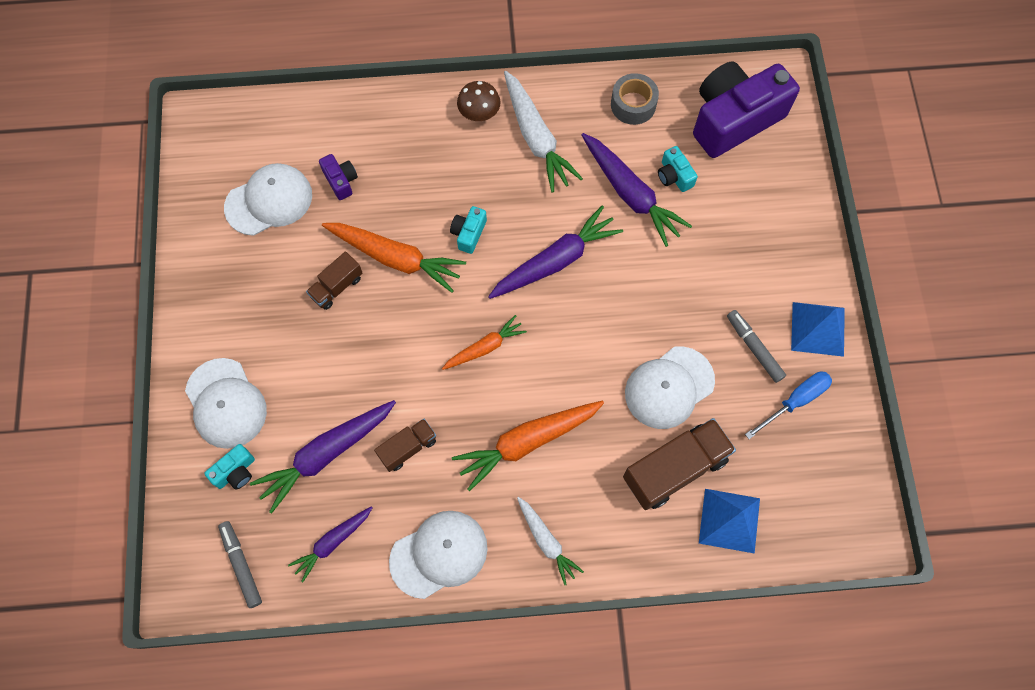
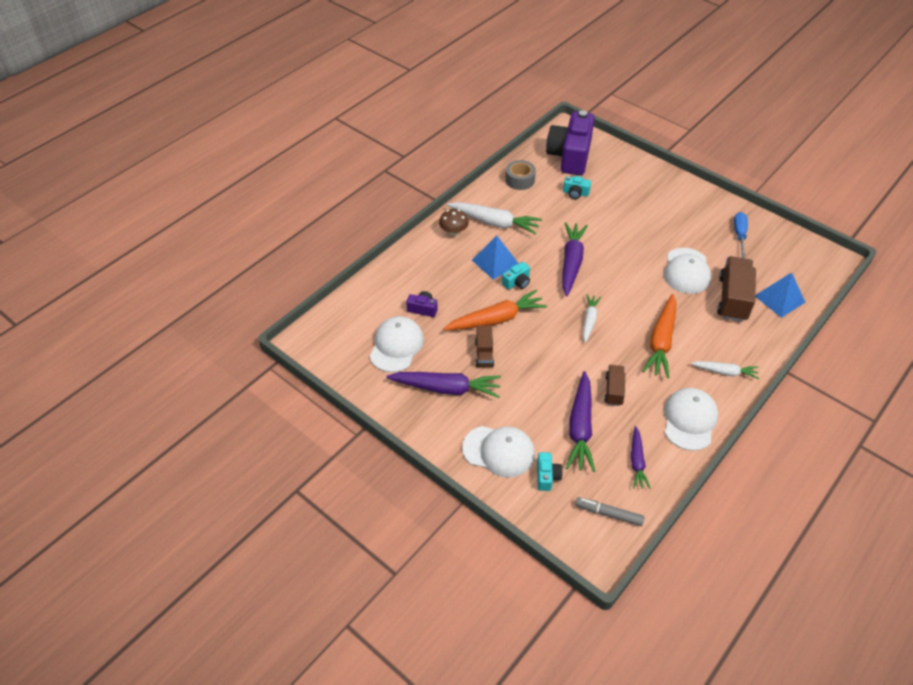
camera: 45 degrees left, 20 degrees down
(469, 233) = (517, 282): turquoise camera -> turquoise camera turned 105 degrees counterclockwise
(485, 347) = (589, 321): orange carrot -> white carrot
(630, 194) = (567, 213): purple carrot -> purple carrot (446, 388)
(754, 348) = (697, 230): grey marker -> none
(817, 329) = (710, 204): blue pyramid -> blue pyramid (495, 262)

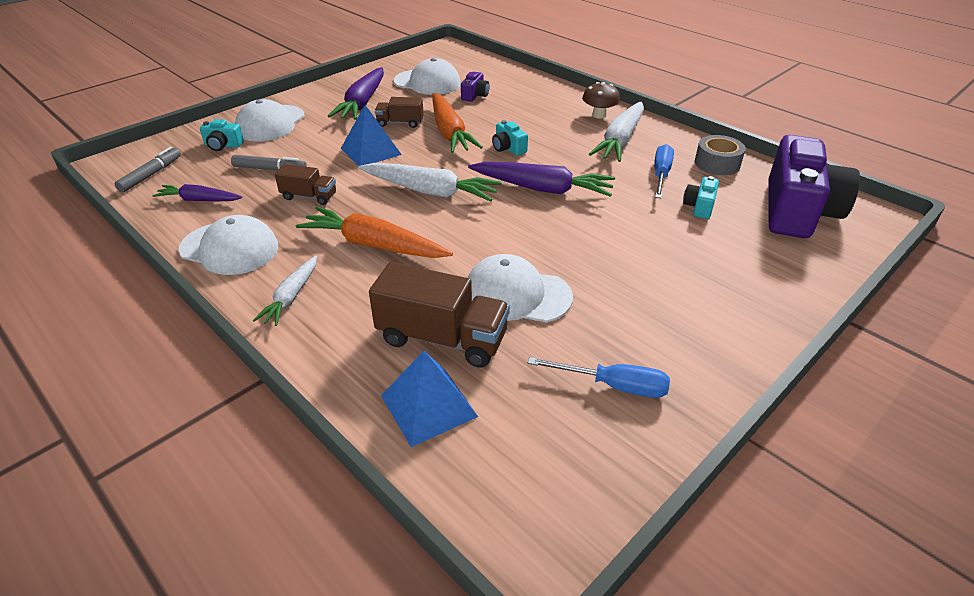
camera: 95 degrees right, 10 degrees down
(495, 262) = (546, 137): blue pyramid -> blue pyramid (371, 151)
(540, 206) = (661, 174): none -> blue screwdriver
(570, 156) = (797, 211): purple camera -> purple camera turned 90 degrees clockwise
(580, 427) = (270, 169): purple carrot -> grey marker
(589, 321) = (430, 191): white carrot -> white carrot, size x1.69

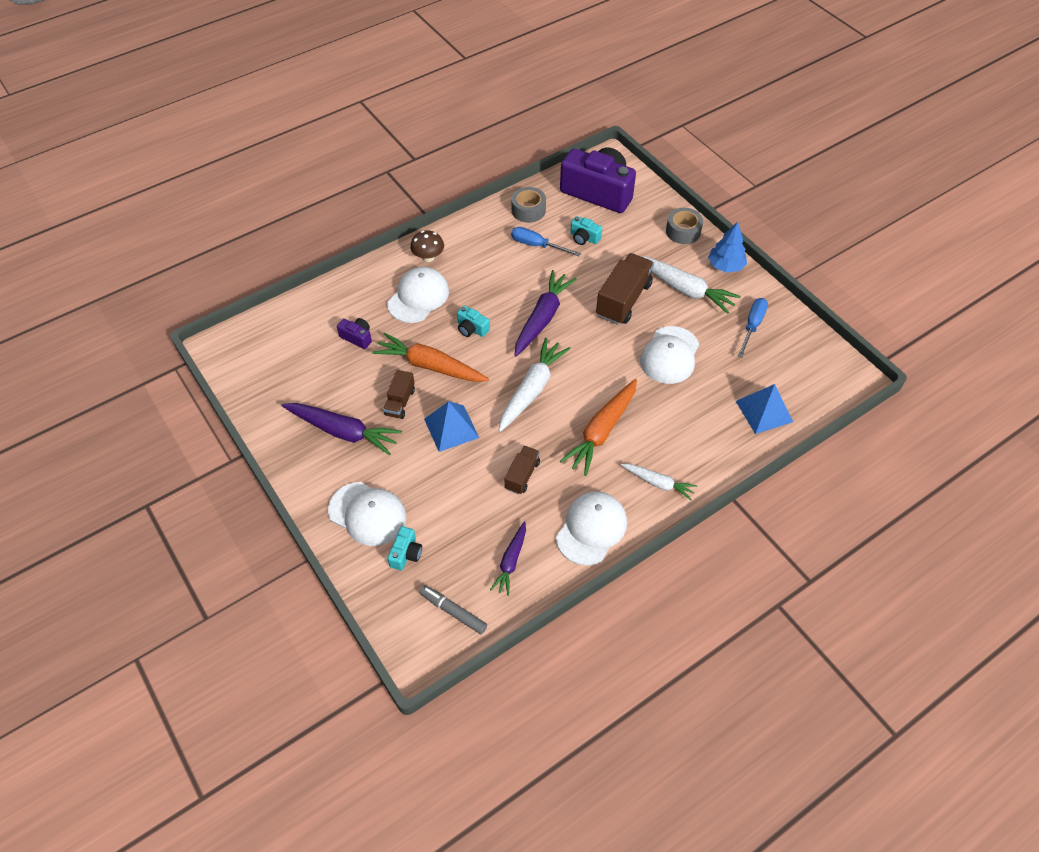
camera: 80 degrees left, 15 degrees up
(270, 169) = (466, 508): grey marker -> none
(427, 82) = (311, 373): white cap -> white cap (418, 297)
(442, 338) = (708, 399): brown truck -> brown truck (623, 300)
(449, 132) = (430, 366): orange carrot -> orange carrot turned 150 degrees counterclockwise
(508, 148) = (472, 329): turquoise camera -> turquoise camera turned 60 degrees clockwise
(620, 140) = (477, 255): white carrot -> white carrot (684, 289)
(736, 347) = (725, 266): none -> blue tree
(781, 294) = (683, 231): none -> grey tape

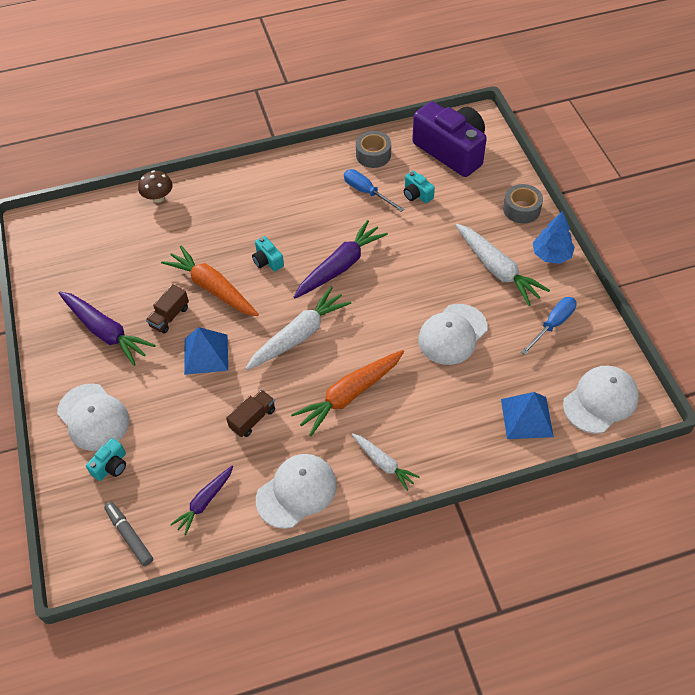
camera: 20 degrees right, 0 degrees up
(357, 337) = (158, 244): purple camera -> none
(418, 297) = (231, 218): white cap -> white cap (600, 401)
(428, 257) = (257, 181): brown mushroom -> brown mushroom (158, 198)
(623, 300) = (429, 266): brown truck -> none

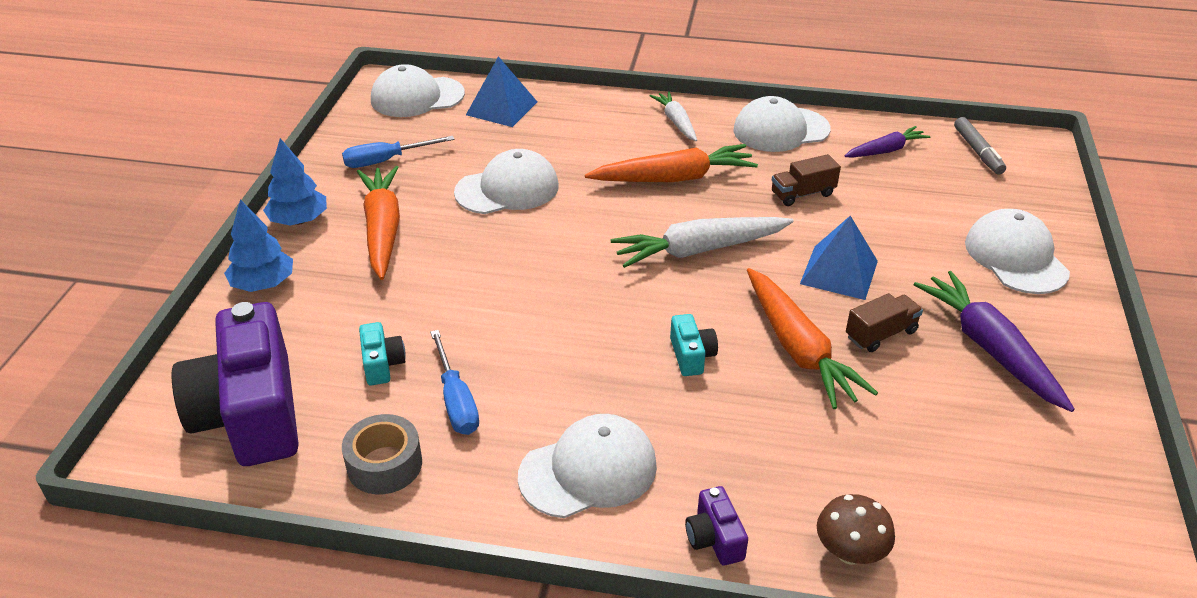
camera: 155 degrees left, 15 degrees down
(111, 466) = (994, 207): turquoise camera -> none
(217, 181) = (714, 538): none -> purple camera
(284, 186) = (588, 470): none -> white cap
(340, 266) = (586, 308): purple carrot -> none
(497, 269) = (382, 230): white carrot -> orange carrot
(521, 209) = (263, 284): grey tape -> blue tree

